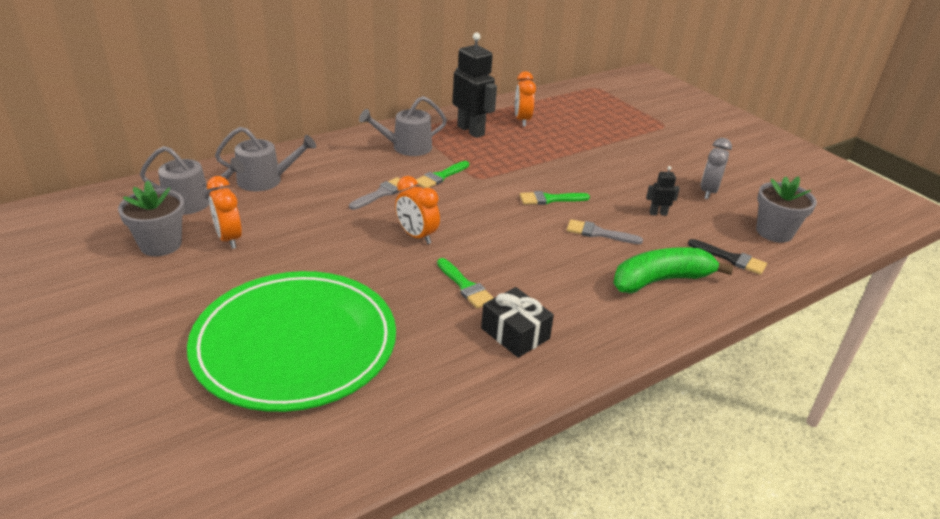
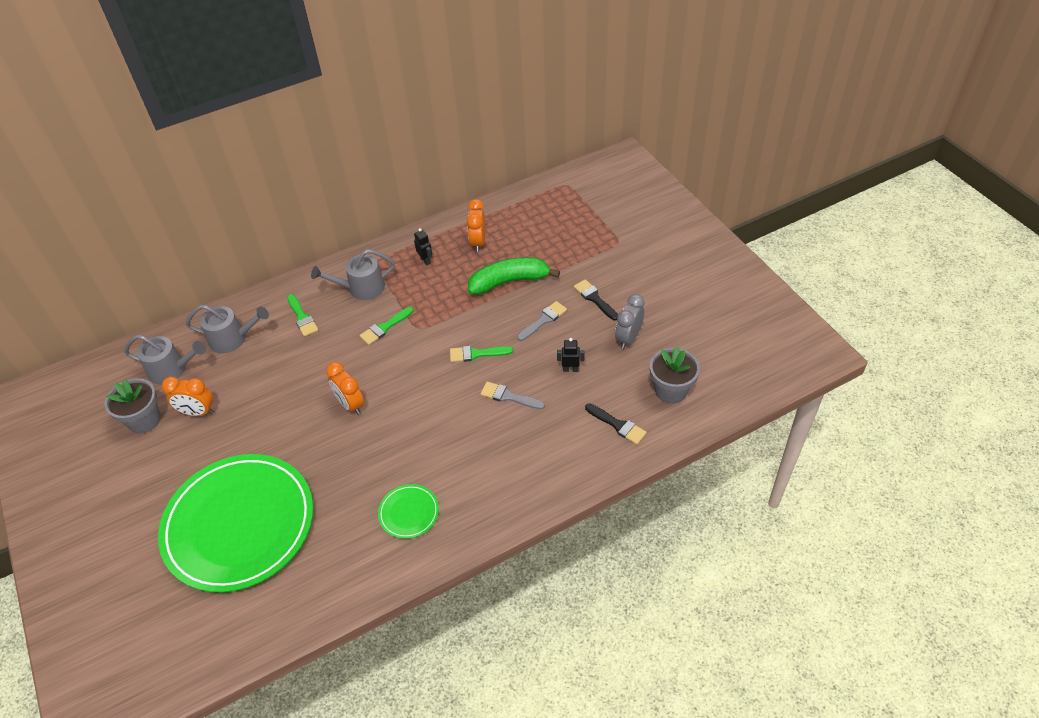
camera: 10 degrees right, 15 degrees up
(229, 239) = (198, 412): orange clock -> orange clock turned 60 degrees counterclockwise
(381, 193) = (329, 352): grey brush -> grey brush (543, 320)
(465, 286) = (380, 462): green brush -> green brush (302, 317)
(471, 130) = (425, 260): black robot -> black robot, size x0.46
(515, 333) = (409, 513): black gift -> green plate
(659, 163) = (594, 299): none -> black brush
(661, 280) = (546, 452): green banana -> green banana (509, 281)

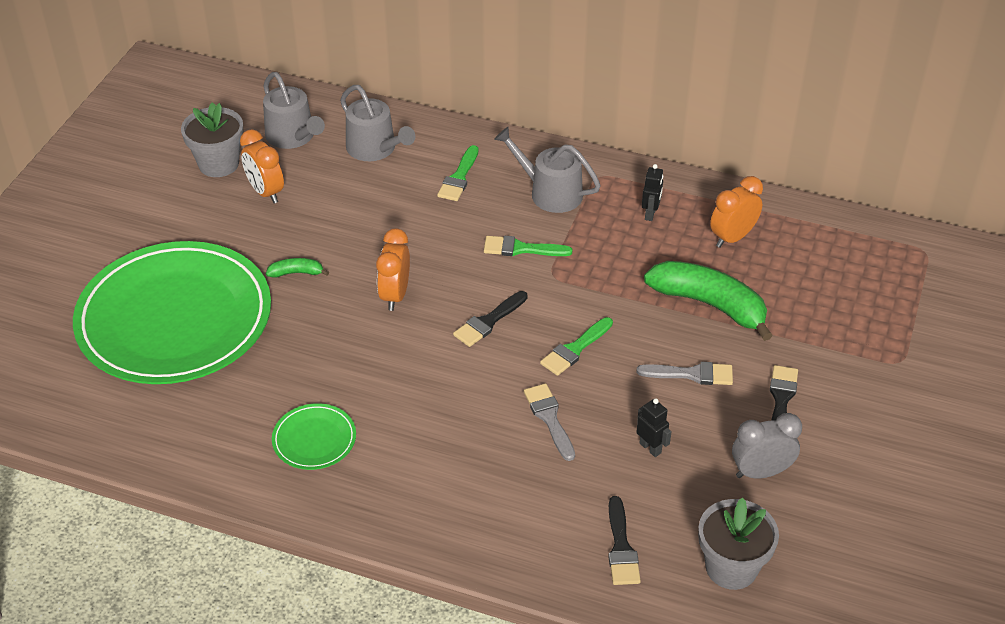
camera: 45 degrees right, 5 degrees down
(278, 439) = (296, 273): none -> green banana
(417, 376) = (488, 321): none -> black brush
(476, 354) = (575, 349): green brush -> green brush turned 90 degrees counterclockwise

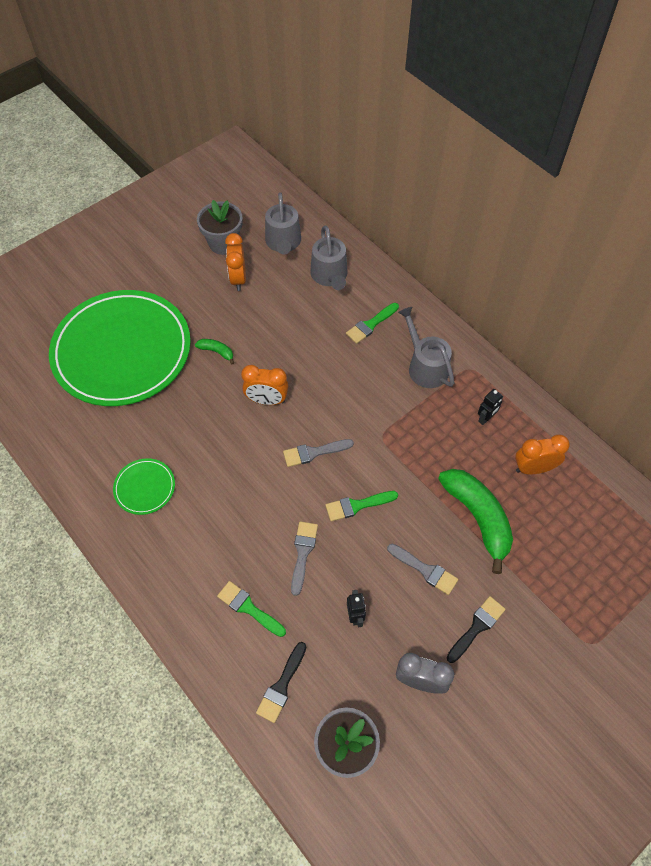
camera: 30 degrees right, 15 degrees up
(395, 295) = (267, 400): orange clock -> orange clock turned 120 degrees counterclockwise
(488, 321) = (314, 452): black brush -> grey brush
(521, 249) = (374, 404): green brush -> green brush (248, 608)

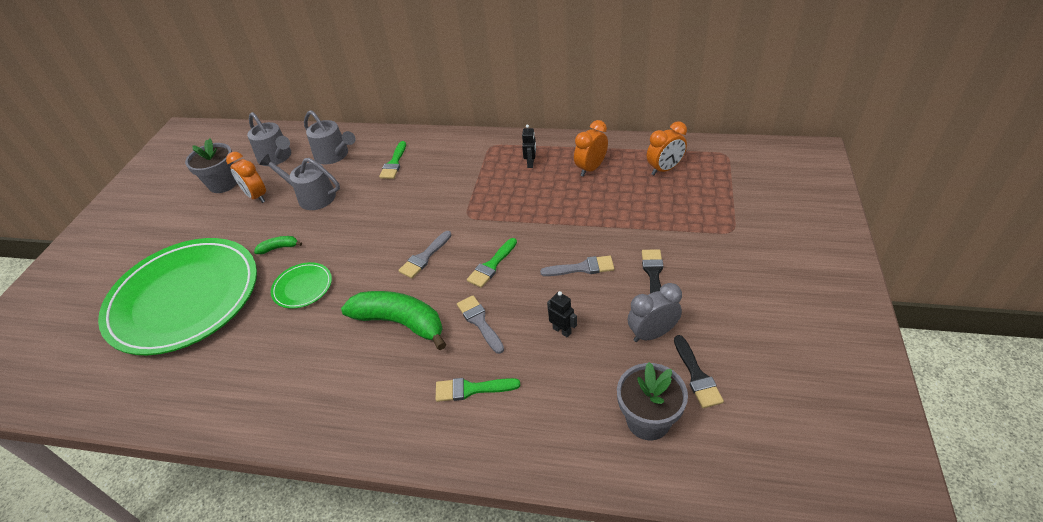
camera: 35 degrees left, 15 degrees down
(145, 487) = (293, 375): green plate -> green plate (302, 287)
(267, 400) = (353, 251): orange clock -> orange clock (664, 169)
(281, 686) = (554, 420): black brush -> black brush (697, 375)
(425, 366) = (459, 162): grey watering can -> grey watering can (312, 196)
(478, 518) = (585, 216): green banana -> green banana (400, 322)

